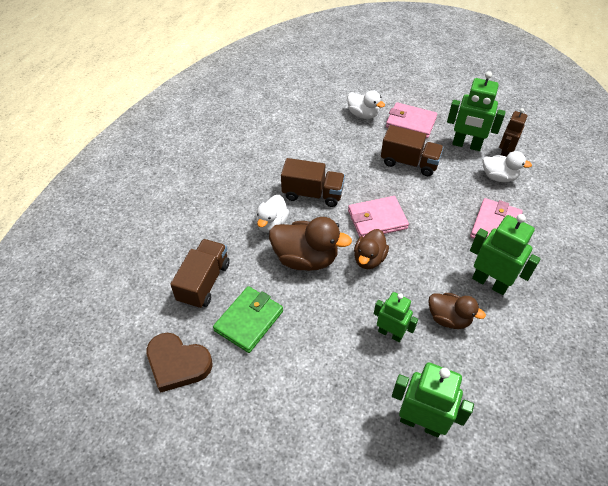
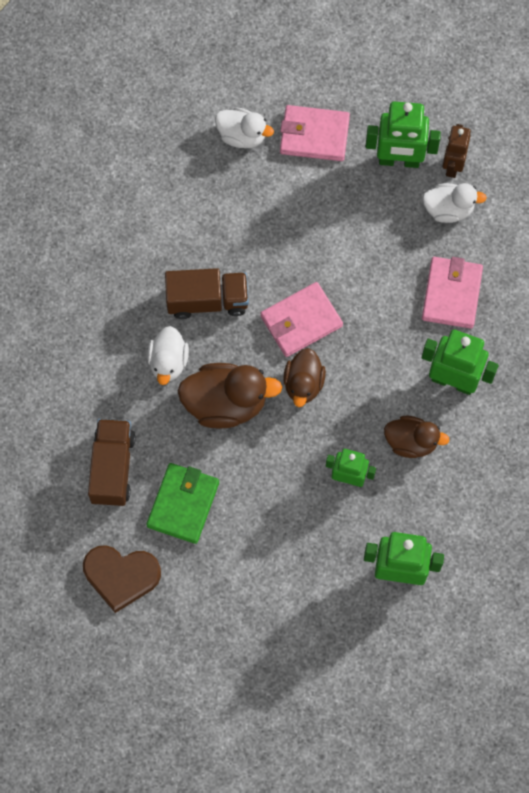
camera: 15 degrees left, 20 degrees up
(409, 162) = (325, 213): brown truck -> none

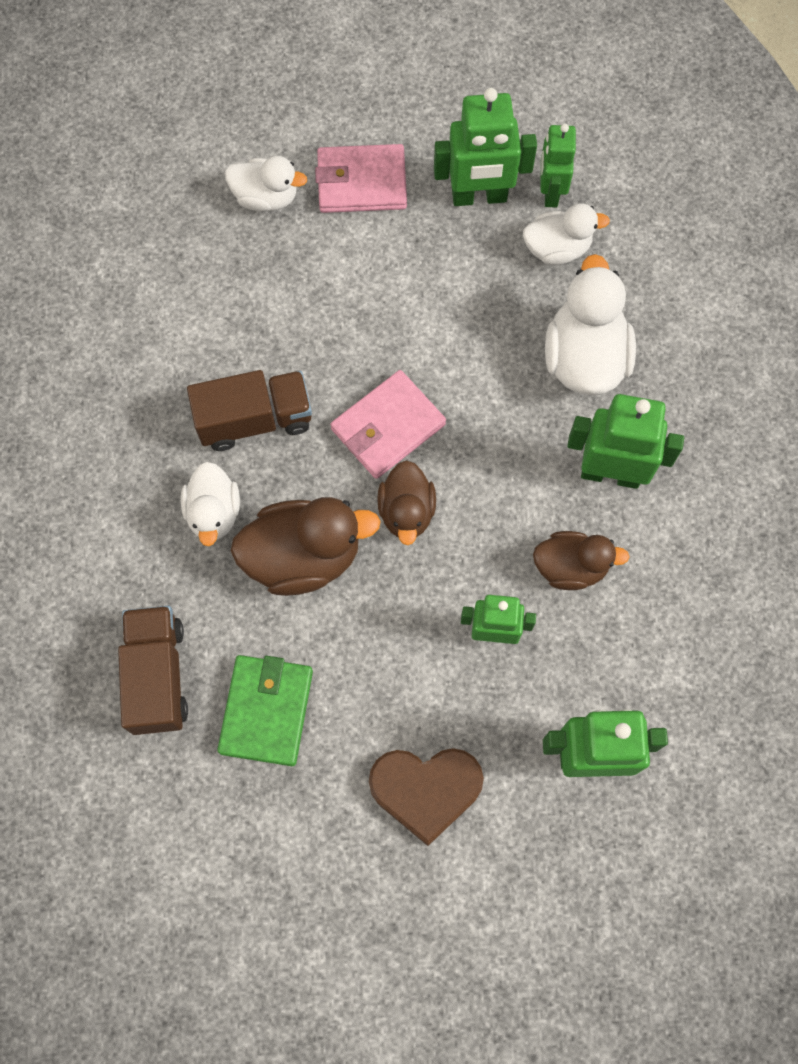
camera: 10 degrees left, 0 degrees up
(121, 576) = (193, 834): brown heart -> brown heart (425, 790)
(452, 165) = (550, 192): brown robot -> green robot
(452, 294) = (584, 358): pink wallet -> white duck

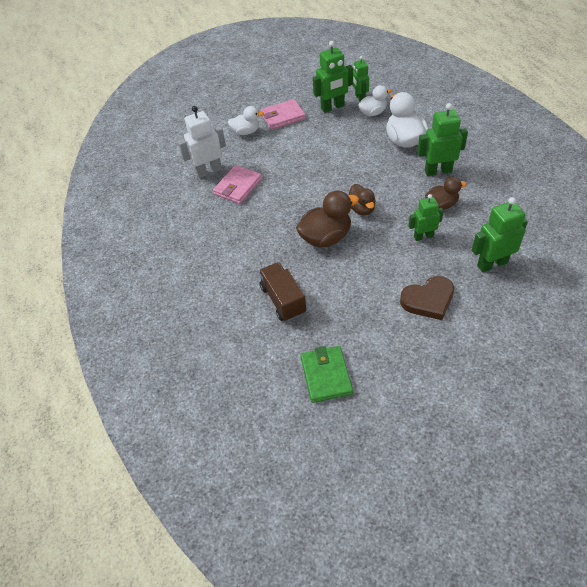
camera: 15 degrees left, 20 degrees down
(146, 281) = (209, 171): none -> white robot
(214, 513) = (278, 235): white duck -> none
(255, 419) = (279, 200): brown truck -> none
(266, 711) = (340, 296): green wallet -> green wallet (326, 375)
(388, 427) = (337, 185): pink wallet -> pink wallet (238, 186)

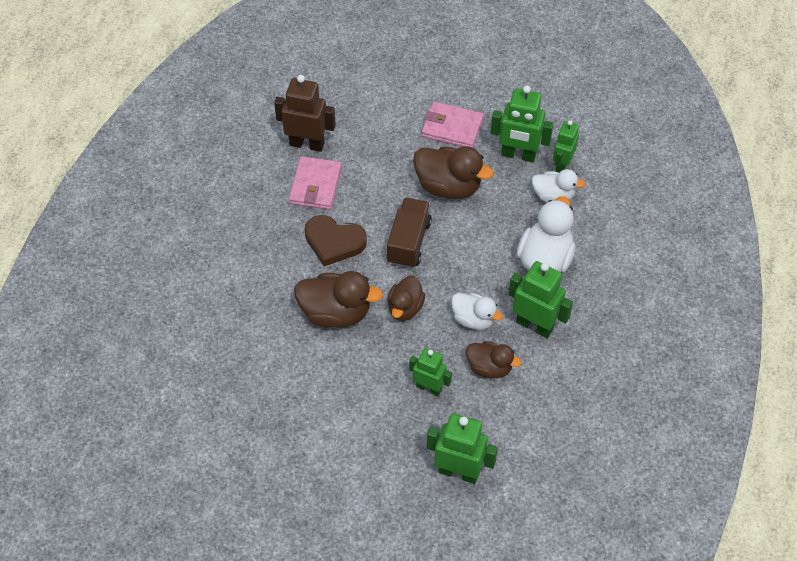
camera: 35 degrees right, 5 degrees up
(209, 171) = (307, 144): white robot -> brown robot
(238, 186) = (315, 185): pink wallet -> pink wallet turned 60 degrees counterclockwise
(246, 132) = (393, 120): white duck -> white duck (473, 319)
(283, 300) = (227, 348): brown truck -> brown truck (408, 242)
(313, 141) = (448, 186): none -> brown duck
(326, 375) = (187, 452): green wallet -> none
(428, 300) = (354, 457): brown heart -> brown heart (334, 242)

